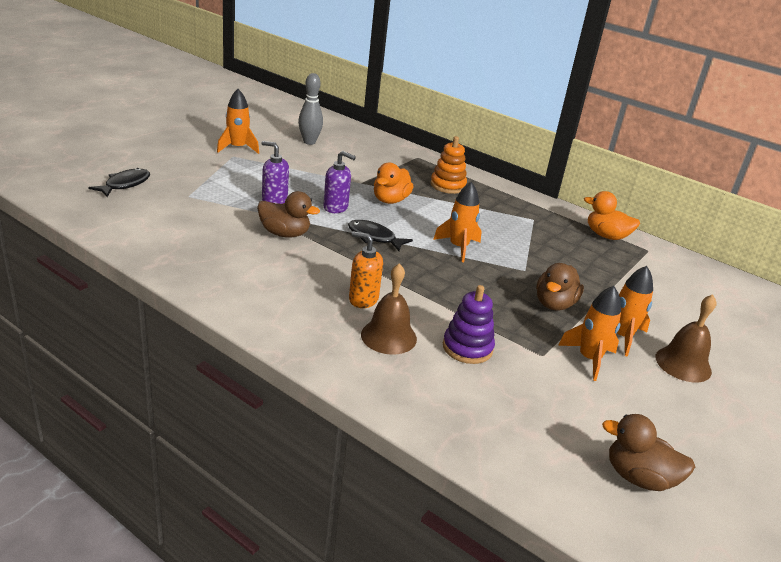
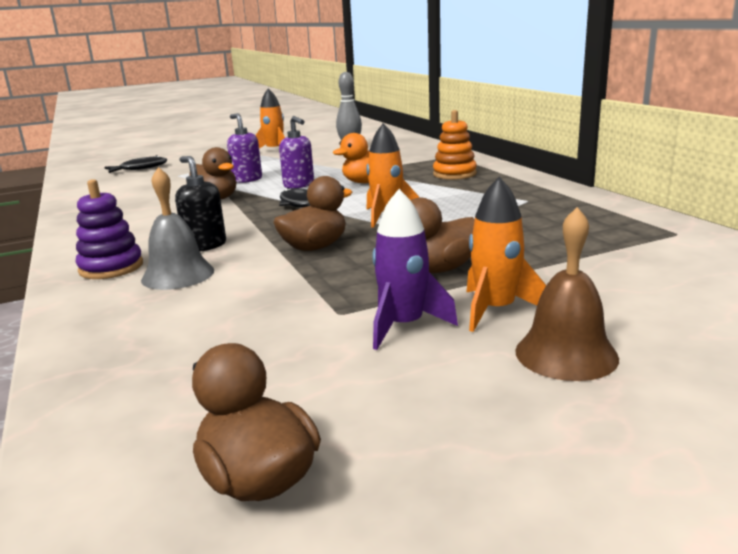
camera: 35 degrees right, 10 degrees down
(363, 299) = (205, 245): orange soap dispenser -> black soap dispenser
(388, 336) = (178, 275): brown bell -> grey bell
(449, 291) = (315, 247): none -> brown duck
(467, 348) = (250, 294): purple stacking toy -> purple stacking toy (111, 267)
(589, 359) = (404, 326): orange rocket -> purple rocket
(606, 236) = (622, 217): orange duck -> none

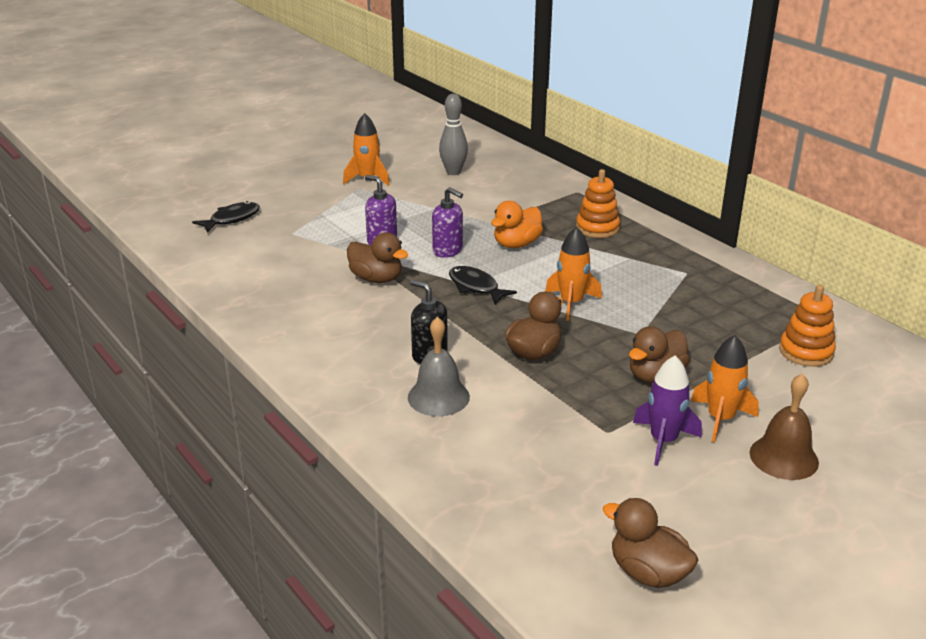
camera: 15 degrees left, 10 degrees up
(111, 267) = (366, 391): purple stacking toy -> none
(643, 258) = (806, 352): none -> orange stacking toy

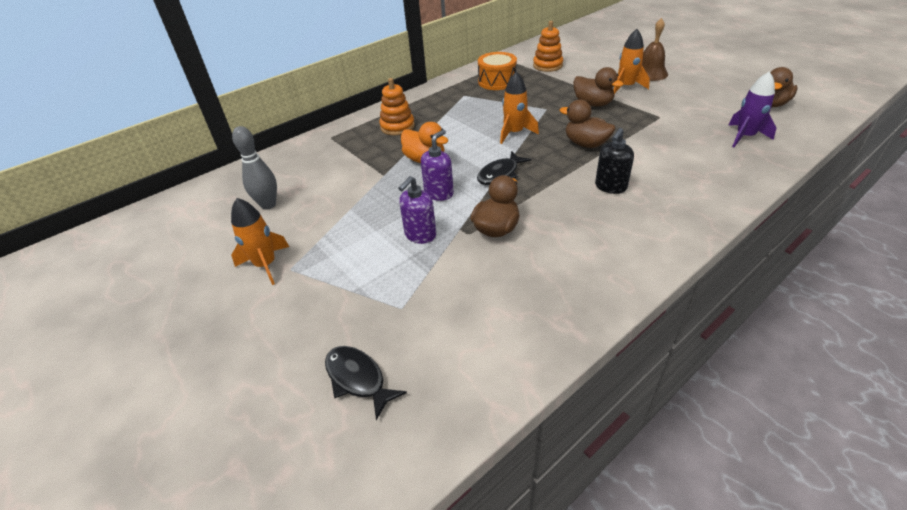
camera: 90 degrees left, 10 degrees up
(438, 397) = (662, 178): grey bell -> none
(663, 441) = (657, 101): purple rocket -> purple rocket (745, 137)
(736, 301) = (497, 81): none -> orange drum

